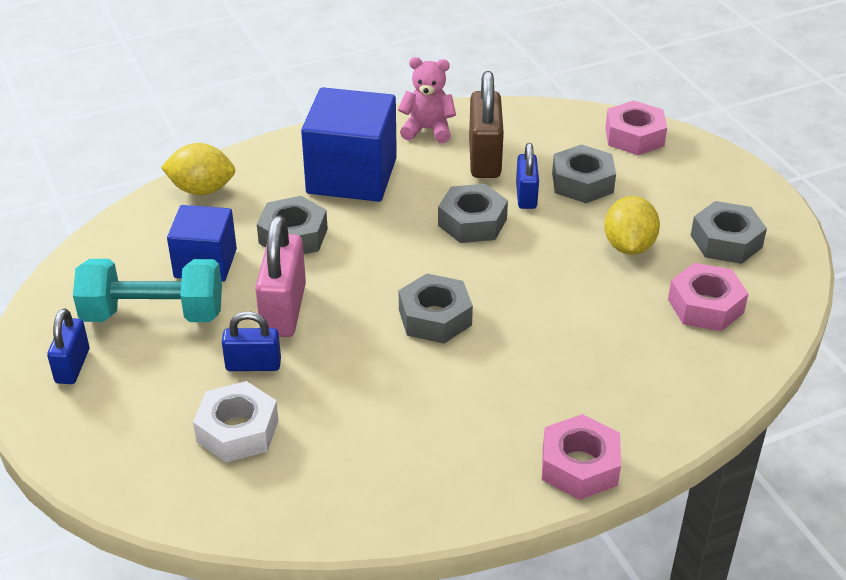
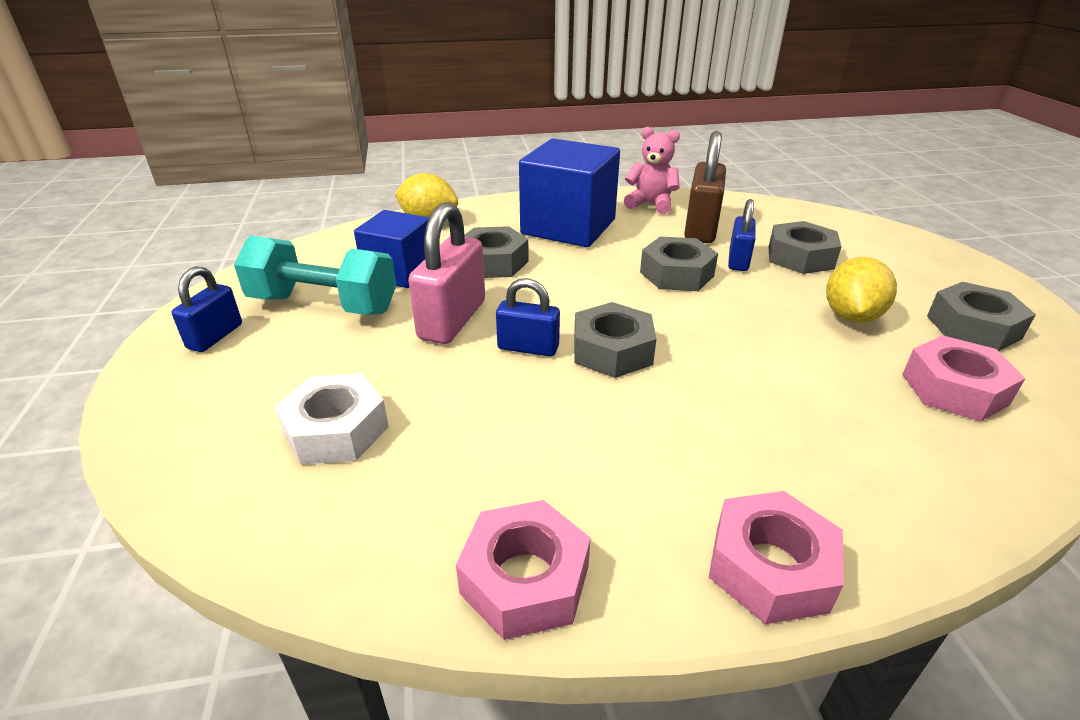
camera: 15 degrees right, 5 degrees down
(253, 365) = (393, 365): blue padlock -> blue padlock (528, 348)
(634, 136) = (858, 230): pink nut -> pink nut (525, 579)

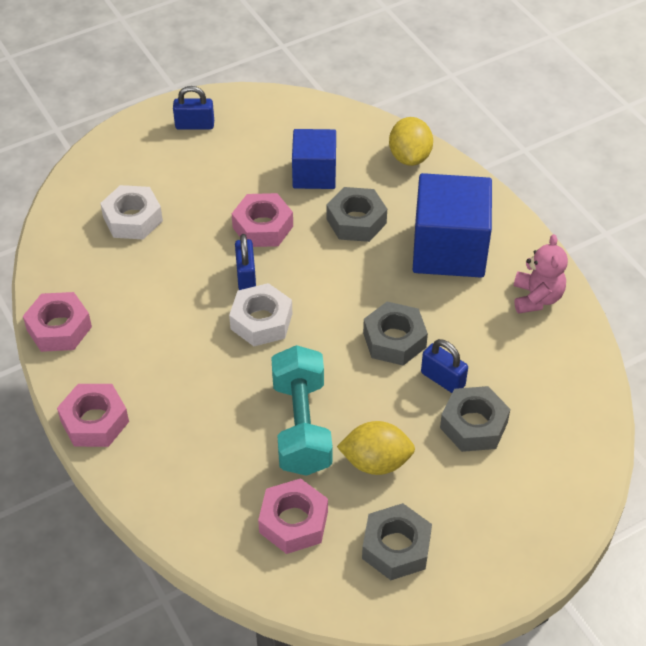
camera: 70 degrees right, 15 degrees up
(324, 305) = (251, 155): turquoise dumbbell -> turquoise dumbbell (301, 426)
(452, 320) = (263, 227): pink padlock -> pink nut
(612, 350) = (261, 321): grey nut -> white nut
(701, 229) = (498, 345): brown padlock -> none
(738, 260) = (442, 379): blue padlock -> blue padlock turned 45 degrees clockwise

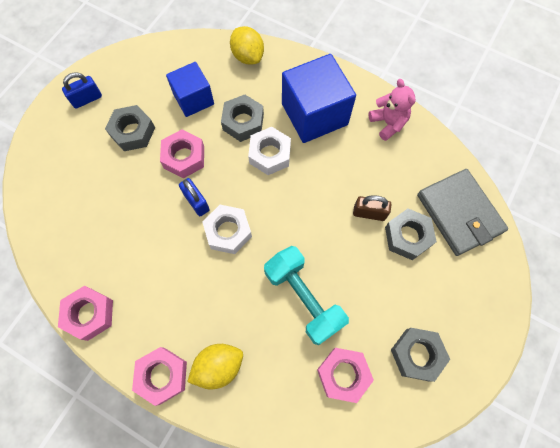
camera: 30 degrees left, 20 degrees up
(132, 219) = (88, 196): white nut -> white nut (270, 154)
(376, 462) = (366, 298): yellow lemon -> yellow lemon (218, 366)
(394, 340) = (322, 200): grey nut -> grey nut (132, 132)
(442, 379) = (369, 213): blue padlock -> brown padlock
(559, 432) = (459, 213): none -> grey wallet

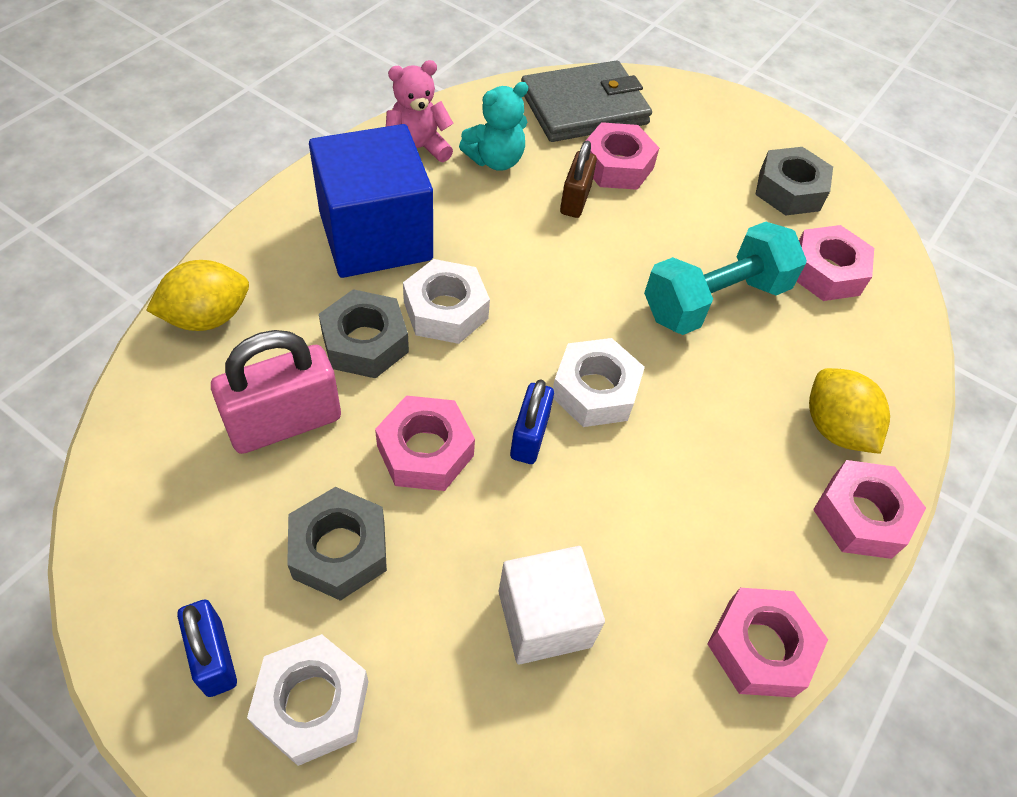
camera: 90 degrees left, 15 degrees down
(69, 135) = (312, 704): none -> white nut
(103, 216) = (544, 618): none -> white cube
(193, 99) = (285, 423): blue cube -> pink padlock
(196, 202) = (529, 436): blue padlock -> blue padlock turned 45 degrees counterclockwise
(391, 165) = (495, 160): none -> turquoise teddy bear
(407, 236) = (617, 165): grey nut -> pink nut

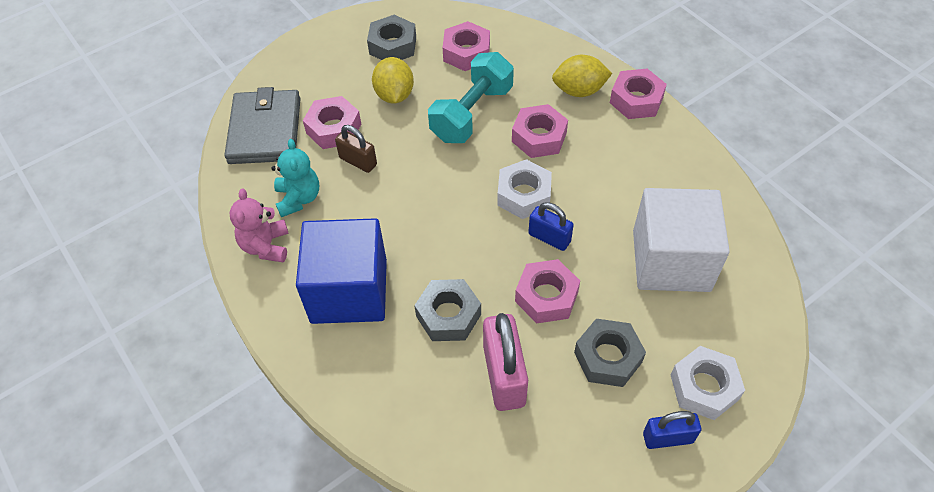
camera: 65 degrees left, 0 degrees up
(207, 317) = (393, 416): yellow lemon -> yellow lemon (394, 95)
(446, 310) = (434, 261): white nut -> none
(544, 618) = (671, 260): white cube -> white cube, size x1.59
(715, 300) = (472, 113): turquoise dumbbell -> turquoise dumbbell turned 45 degrees clockwise
(760, 647) = (702, 169): pink nut -> pink nut (539, 137)

